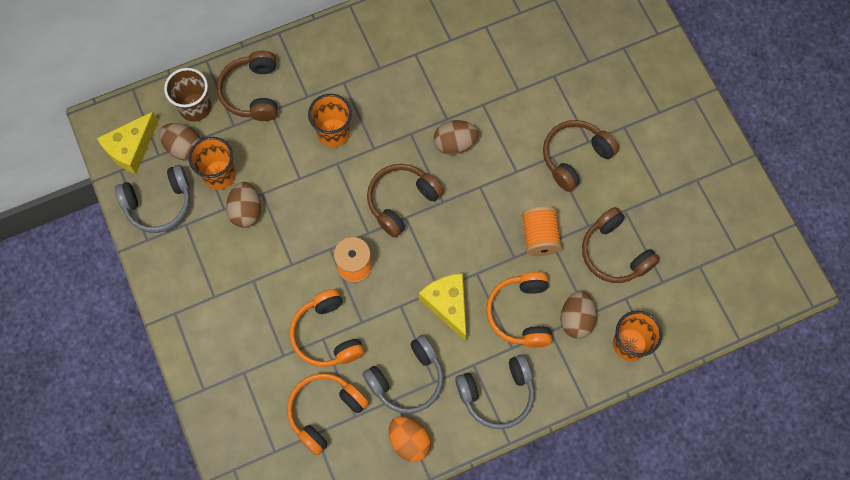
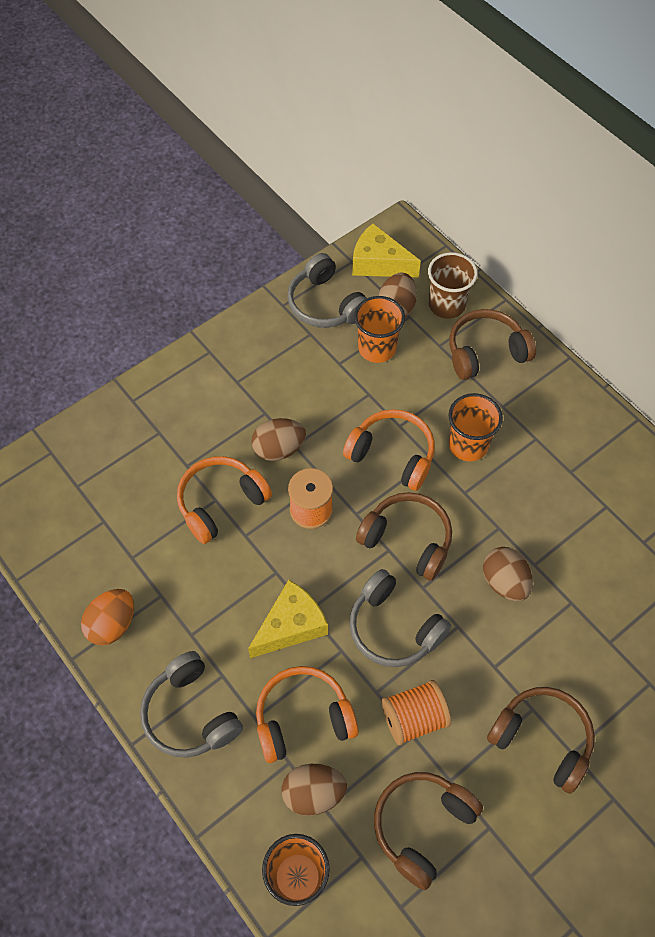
camera: 75 degrees right, 10 degrees down
(246, 211) = (343, 384): brown egg -> brown egg (279, 449)
(325, 412) = (130, 524): orange headphones -> orange headphones (392, 455)
(407, 379) = (187, 603): grey headphones -> grey headphones (393, 628)

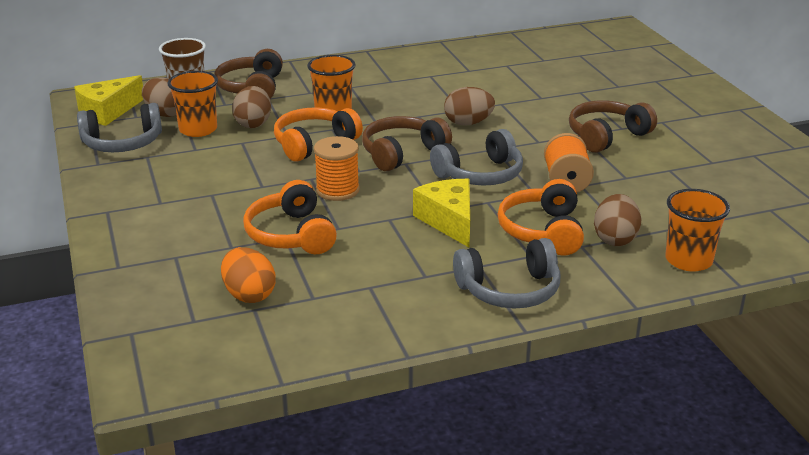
camera: 70 degrees left, 30 degrees down
(112, 624) = (383, 322): orange egg -> orange egg (249, 295)
(279, 449) = (259, 194): brown egg -> brown egg (253, 124)
(422, 826) = (660, 196): brown headphones -> none

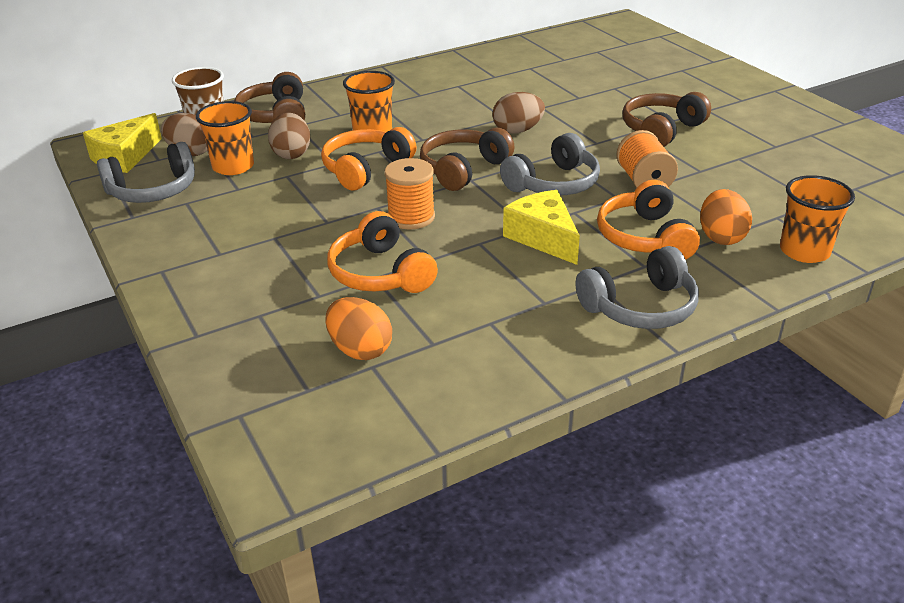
camera: 10 degrees left, 5 degrees up
(615, 239) = (721, 237): brown egg -> orange egg

